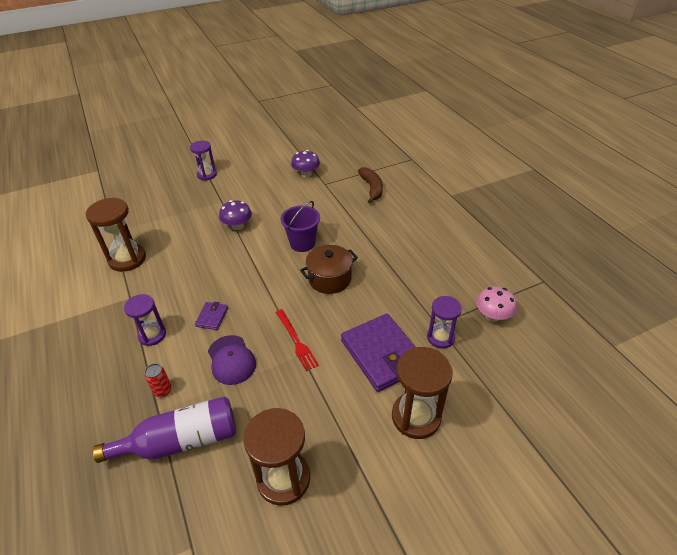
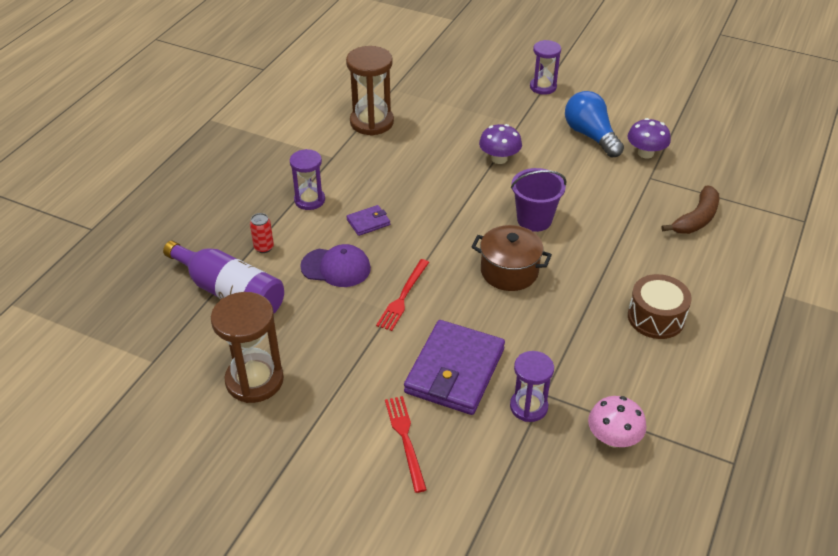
camera: 50 degrees right, 0 degrees up
(231, 360) = (336, 267): purple cap -> purple cap turned 105 degrees counterclockwise
(268, 183) = (590, 136): none -> blue light bulb
(416, 417) = (405, 439): brown hourglass -> red fork
(423, 245) = (656, 317): none -> brown drum

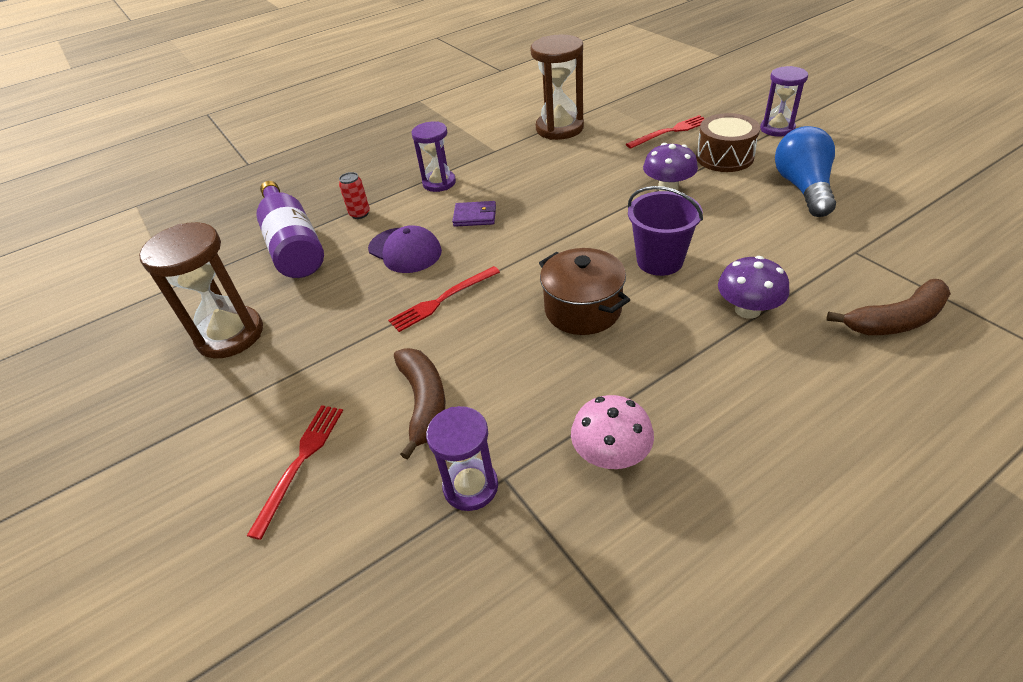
camera: 35 degrees right, 0 degrees up
(455, 371) = (424, 403): purple wallet -> brown banana
(465, 106) = (670, 131): none -> red fork
(613, 438) = (547, 588): pink mushroom -> pink mushroom (611, 455)
(645, 153) = (868, 222): purple mushroom -> purple mushroom (747, 310)
(656, 317) = (740, 434): brown drum -> brown drum (724, 157)

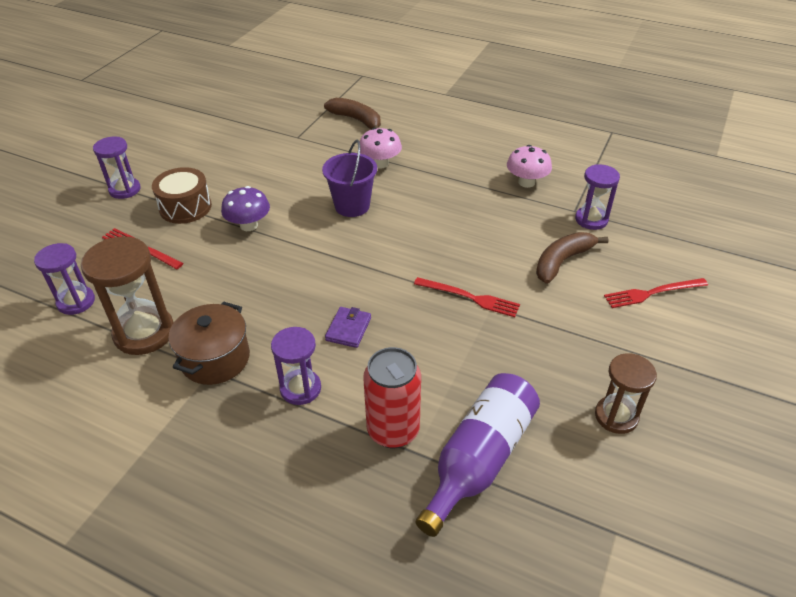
camera: 125 degrees left, 0 degrees up
(230, 335) = (616, 416): brown hourglass -> brown hourglass, size x0.64
(360, 214) = (393, 430): red can -> red can, size x1.96
(405, 250) = (428, 354): purple cap -> none
(475, 216) = (348, 329): purple wallet -> purple wallet turned 45 degrees clockwise
(583, 309) = (427, 224): brown pot -> brown pot (215, 359)
(619, 105) = (76, 302): none -> purple hourglass
(747, 310) = (380, 163): purple mushroom -> pink mushroom
(803, 188) = (224, 164): blue light bulb -> none

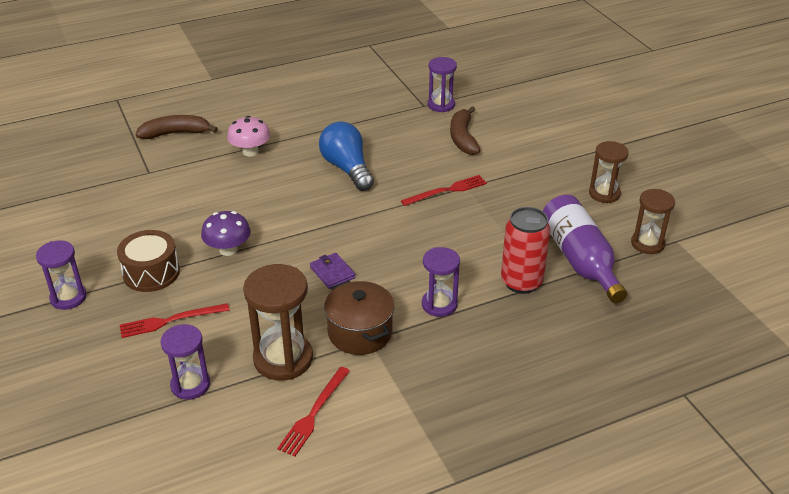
camera: 50 degrees left, 5 degrees down
(348, 329) = (410, 256): purple wallet -> purple wallet (332, 273)
(352, 206) = (281, 190): purple bucket -> none
(424, 222) = (347, 168): none -> blue light bulb
(526, 182) = (369, 106): pink mushroom -> none
(576, 506) = (647, 244): none -> brown hourglass
(652, 293) = (531, 124): red fork -> red fork (314, 413)

